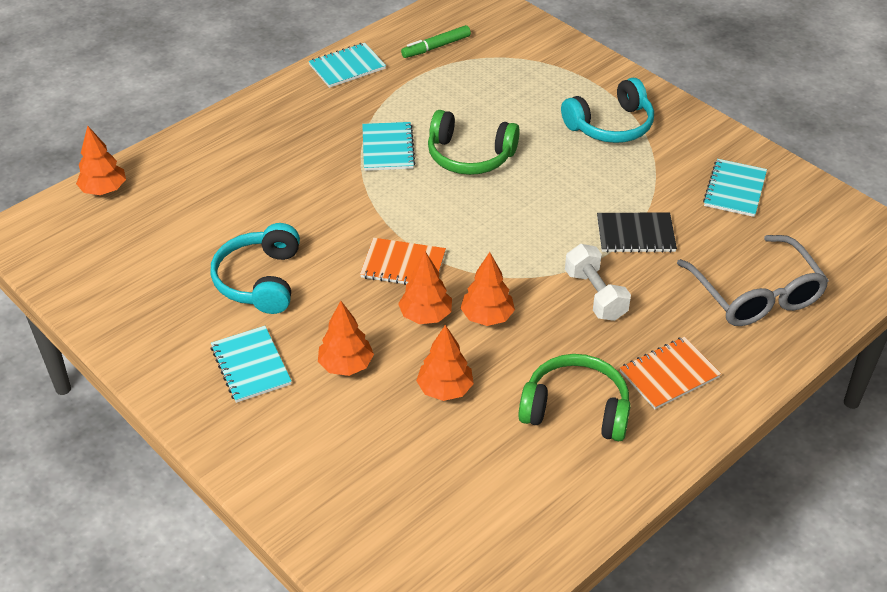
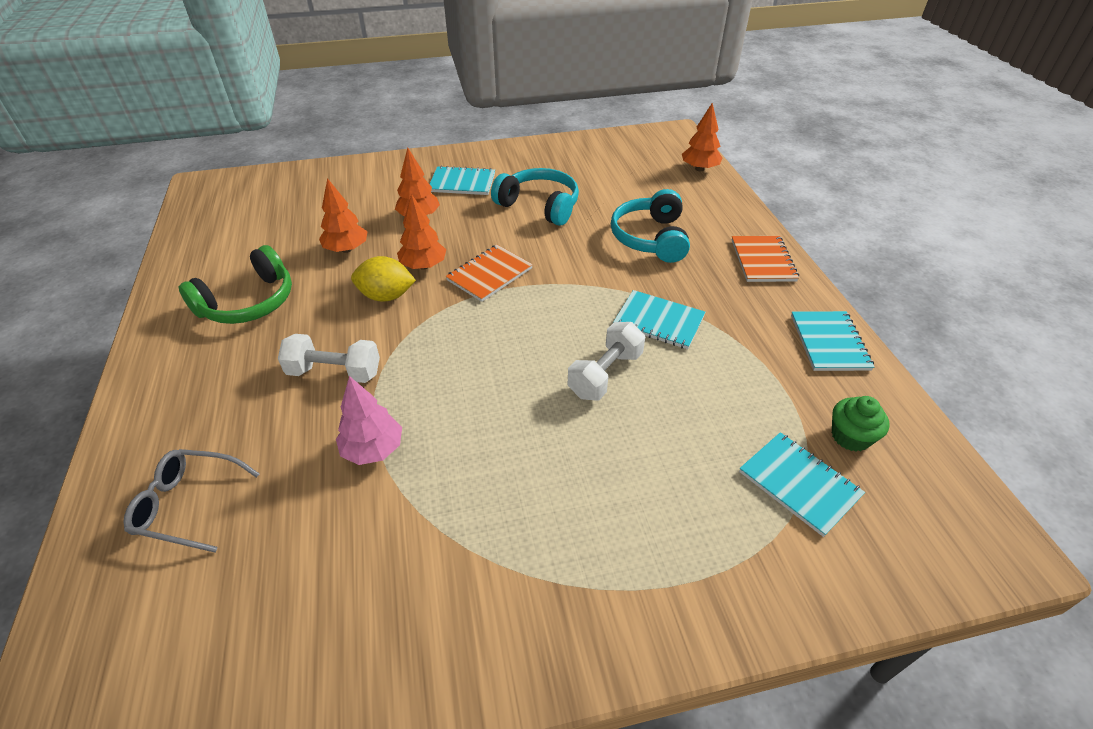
camera: 120 degrees right, 0 degrees up
(436, 47) = (850, 437): green marker -> green cupcake
(469, 156) = (605, 374): green headphones -> white dumbbell
(487, 317) = (386, 296): orange tree -> yellow lemon
(610, 125) = (573, 542): turquoise headphones -> turquoise headphones (650, 238)
(635, 234) = (373, 449): black notebook -> pink tree
(669, 374) = (203, 373): orange notebook -> orange notebook (763, 260)
(734, 189) = (341, 612): turquoise notebook -> turquoise notebook (799, 484)
(757, 296) = (187, 504): grey glasses -> grey glasses, size x0.63

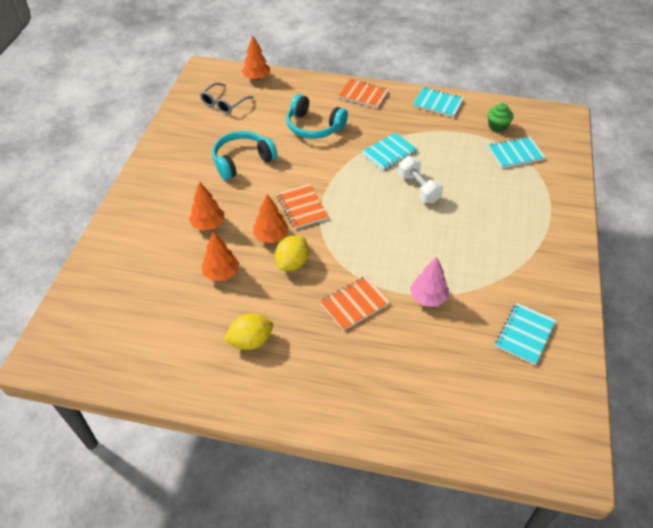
camera: 65 degrees left, 5 degrees up
(187, 504) = (432, 392): grey glasses -> grey glasses (223, 104)
(249, 302) = (251, 341): green headphones -> yellow lemon
(334, 372) = (354, 304): white dumbbell -> orange notebook
(462, 183) = (180, 190): turquoise notebook -> turquoise notebook (525, 334)

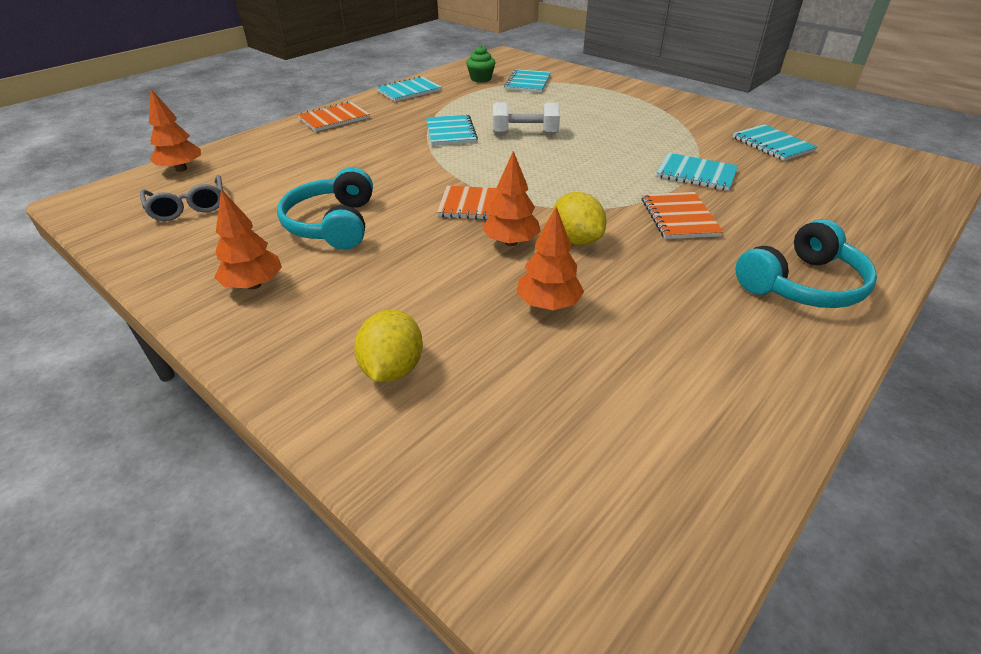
camera: 60 degrees left, 10 degrees down
(208, 224) = (431, 289): orange tree -> orange tree (253, 285)
(251, 341) = (704, 314): yellow lemon -> yellow lemon (392, 369)
(314, 127) = (342, 159): turquoise headphones -> turquoise headphones (802, 284)
(428, 298) = (696, 174): pink tree -> turquoise notebook

